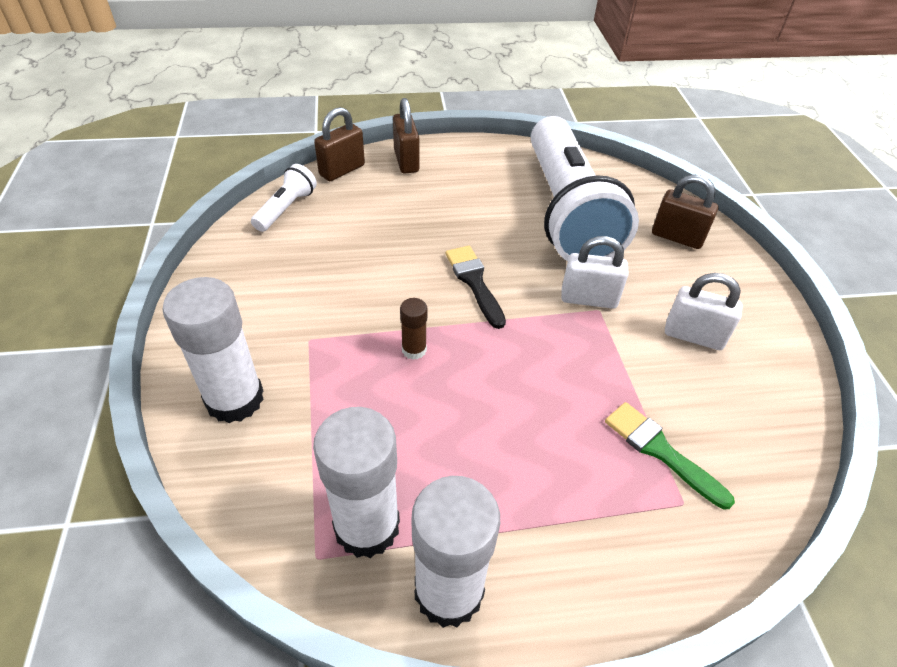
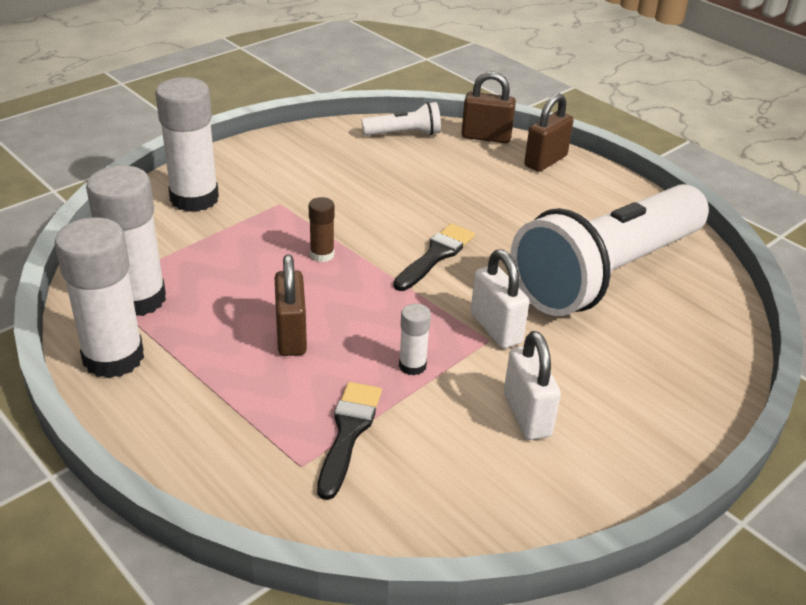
camera: 55 degrees right, 10 degrees down
(602, 369) = (412, 366): none -> white glue stick
(660, 451) = (348, 433): green brush -> black brush
(677, 237) = (671, 361): brown padlock -> brown padlock (291, 335)

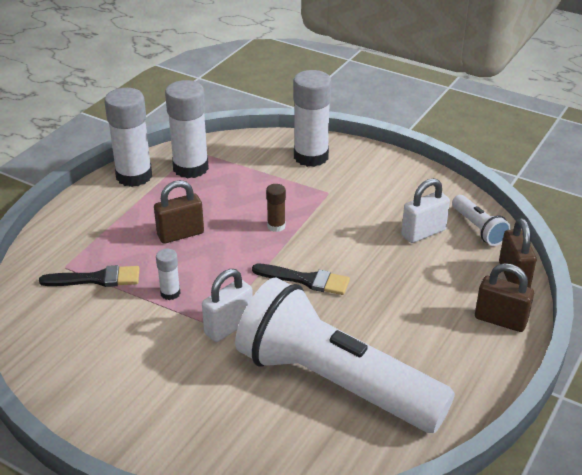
camera: 75 degrees right, 0 degrees up
(527, 415) = (137, 357): white padlock -> white padlock (423, 233)

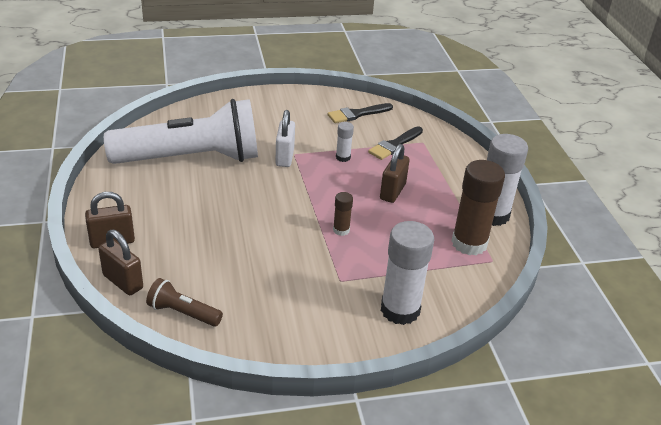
camera: 135 degrees right, 0 degrees up
(190, 168) = (469, 243): white glue stick -> brown glue stick
(306, 280) = (273, 203): black brush -> black brush (357, 114)
(423, 233) = (226, 283): white padlock -> none
(478, 228) = (183, 313): white flashlight -> brown flashlight

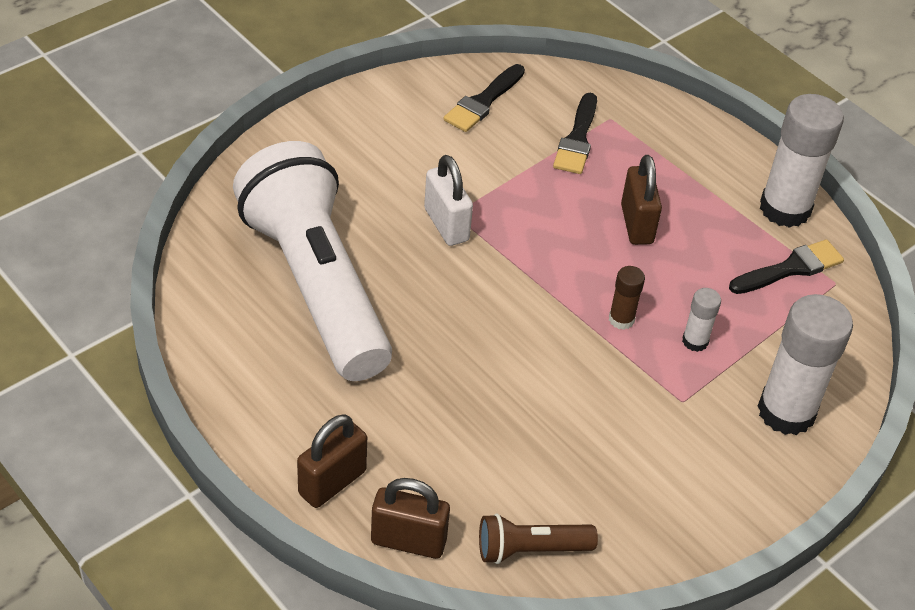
camera: 30 degrees left, 10 degrees up
(191, 158) = (315, 285): white flashlight -> white flashlight turned 75 degrees counterclockwise
(343, 157) = (526, 191): white glue stick -> white glue stick (695, 341)
(469, 243) = (790, 268): brown glue stick -> black brush

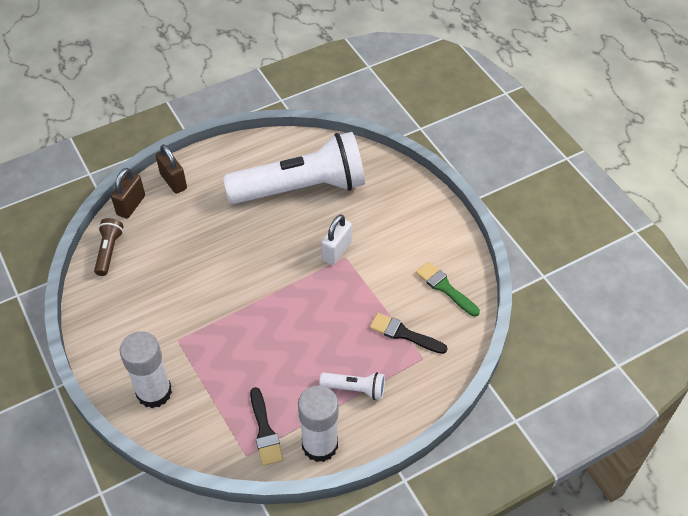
camera: 105 degrees right, 5 degrees up
(446, 225) = (336, 251): white padlock -> white padlock turned 45 degrees counterclockwise
(483, 102) = (445, 288): black brush -> green brush
(621, 319) = (244, 323): brown glue stick -> none
(636, 224) = (320, 350): brown padlock -> none
(685, 181) = (355, 389): none -> white flashlight
(695, 341) = (218, 358): white glue stick -> none

